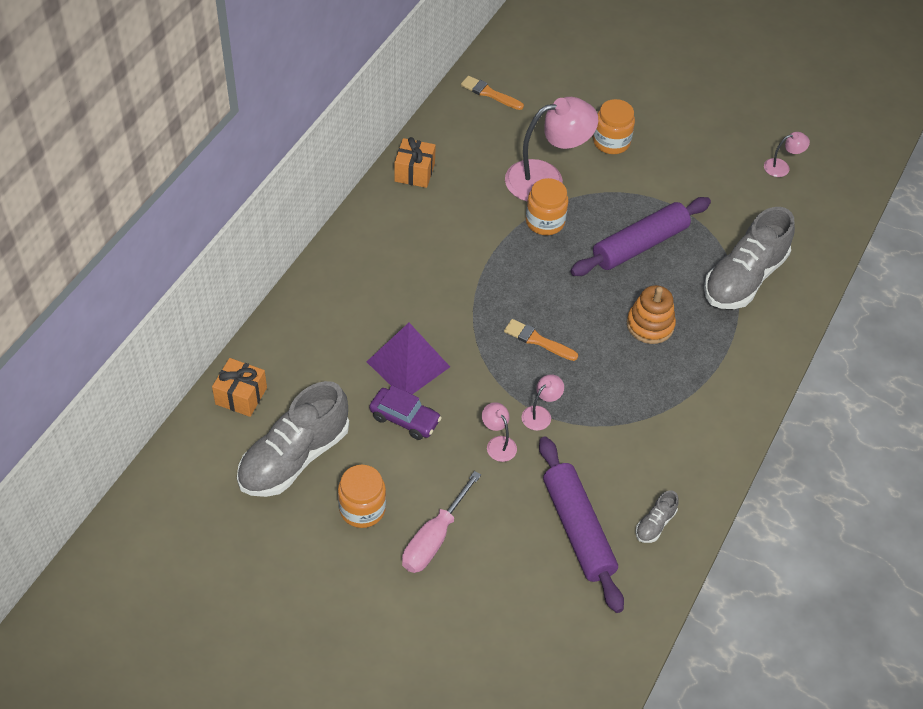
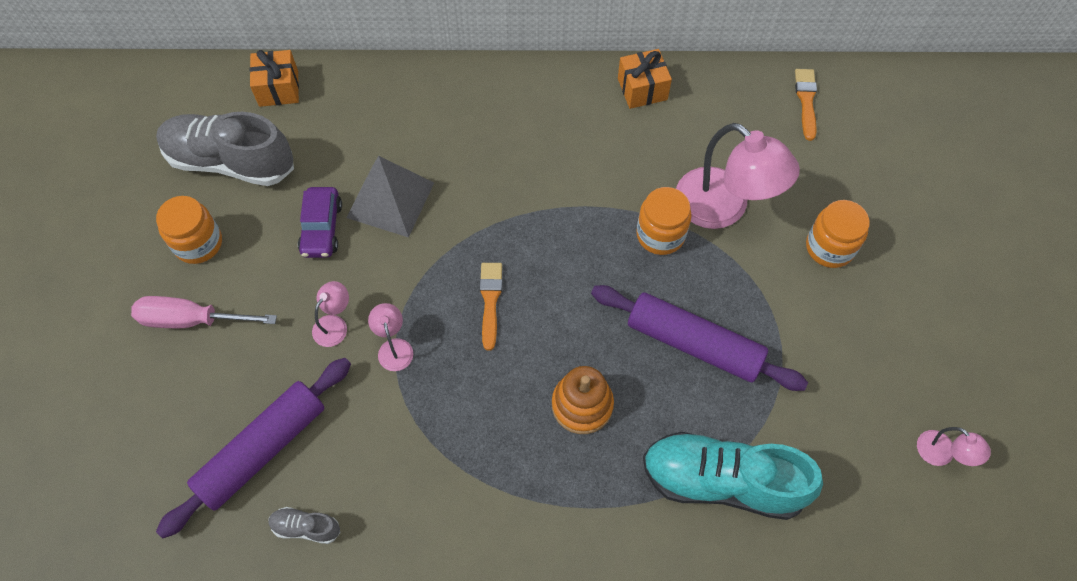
camera: 65 degrees right, 10 degrees up
(408, 364) = (390, 200): purple pyramid -> grey pyramid
(540, 414) = (394, 347): pink lamp -> pink lamp turned 120 degrees counterclockwise
(744, 278) = (722, 481): grey shoe -> turquoise shoe

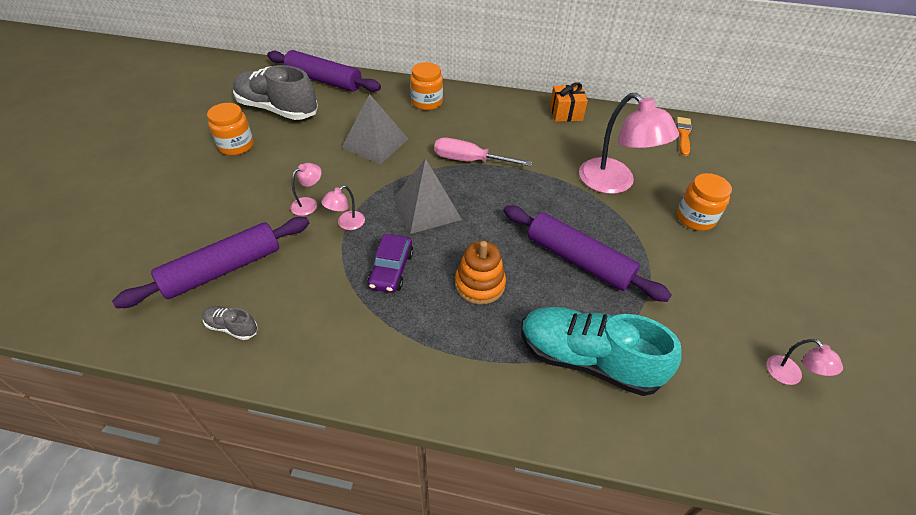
camera: 10 degrees right, 15 degrees down
(192, 320) = (211, 185): pink screwdriver -> pink screwdriver (470, 161)
(278, 88) = (324, 80): orange gift -> purple rolling pin
(321, 228) = (322, 151): purple car -> purple car (391, 270)
(394, 347) = (346, 224): pink lamp -> pink lamp turned 135 degrees counterclockwise
(490, 301) = (427, 208): orange brush -> grey pyramid
(660, 235) = (564, 191): orange jar -> orange jar (427, 102)

